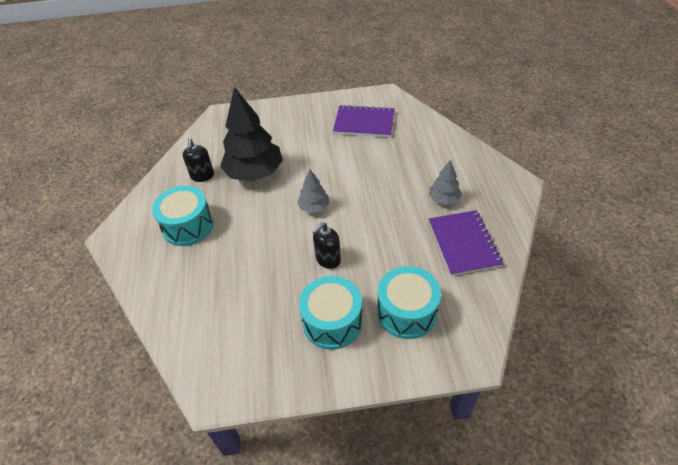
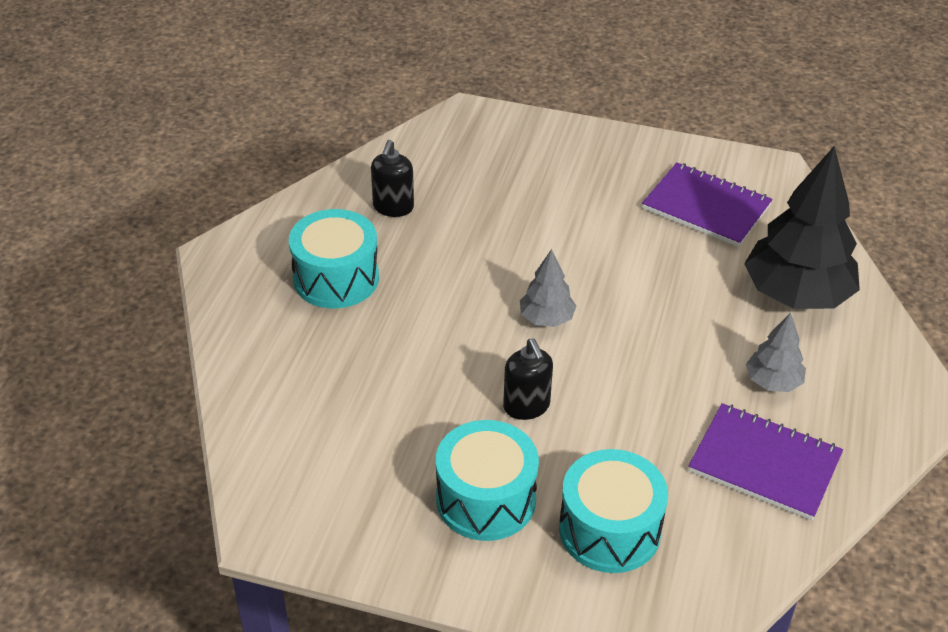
camera: 20 degrees right, 5 degrees down
(255, 173) = (478, 231): black tree -> black tree (796, 295)
(328, 259) = (526, 406): black soap dispenser -> black soap dispenser turned 90 degrees counterclockwise
(463, 243) = (764, 464): purple notebook -> purple notebook turned 75 degrees counterclockwise

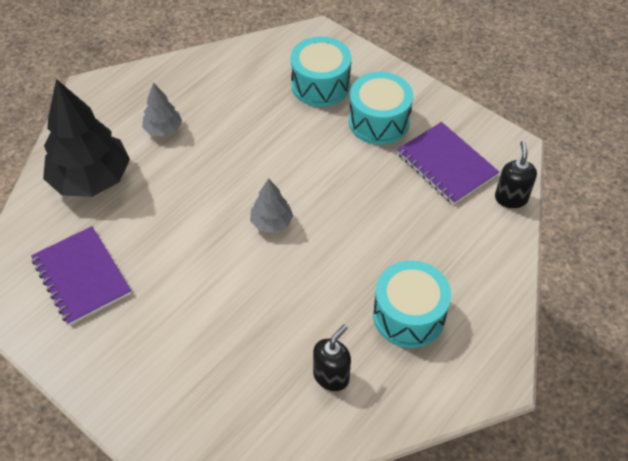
camera: 155 degrees left, 10 degrees up
(526, 406) = (323, 166): black soap dispenser -> black soap dispenser (511, 198)
(764, 464) = (211, 89): purple notebook -> purple notebook (446, 164)

